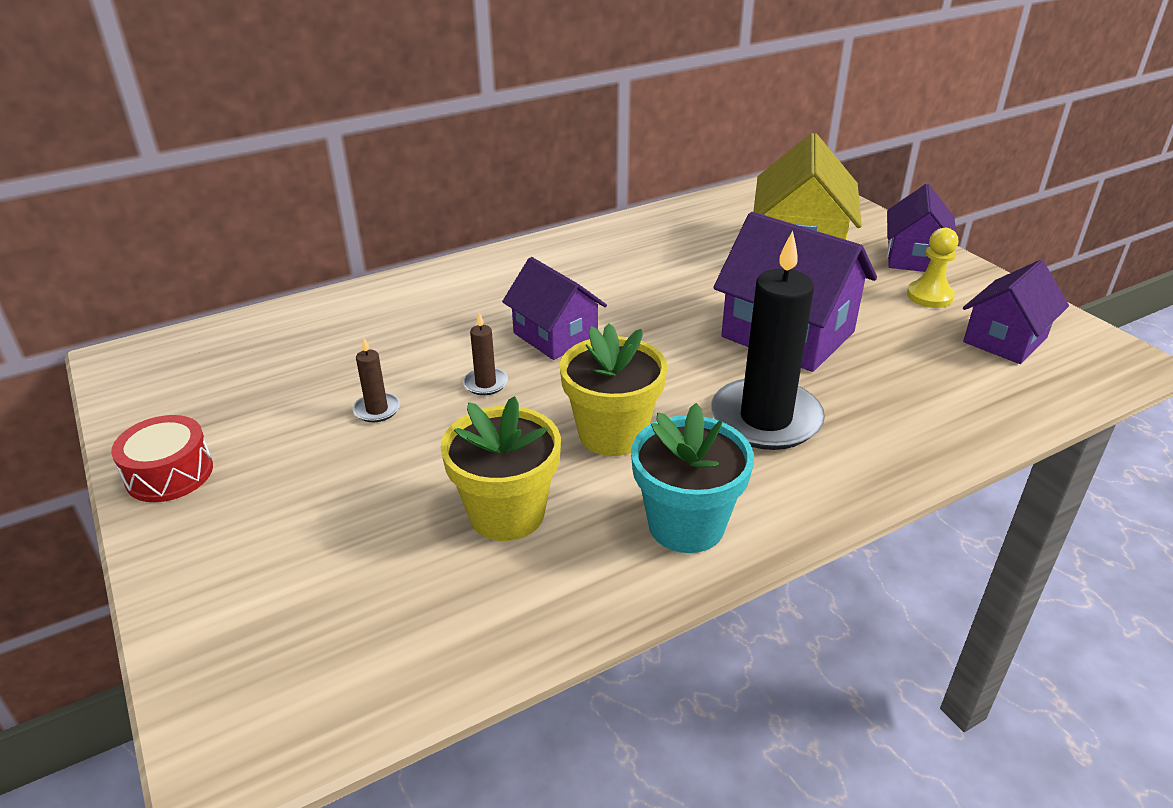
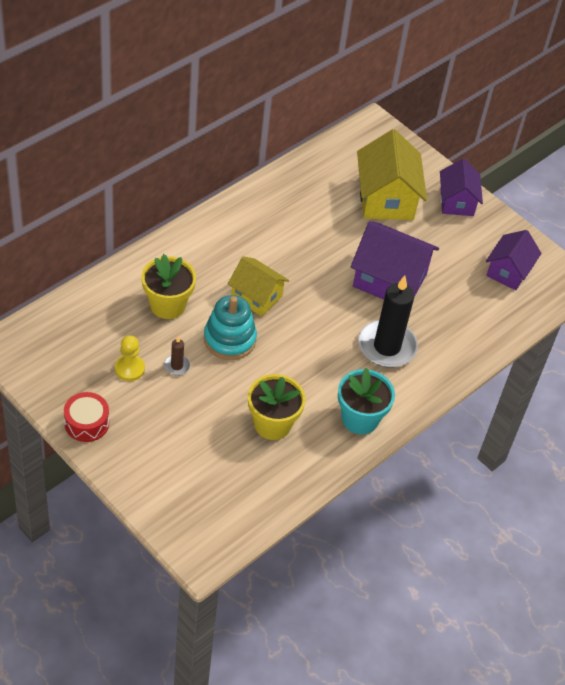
camera: 20 degrees left, 15 degrees up
(485, 383) = (229, 339): brown candle -> turquoise stacking toy
(555, 336) = (256, 296): purple house -> yellow house
(612, 434) = (310, 367): yellow flower pot -> yellow flower pot (167, 305)
(929, 296) = (467, 238): yellow pawn -> yellow pawn (129, 369)

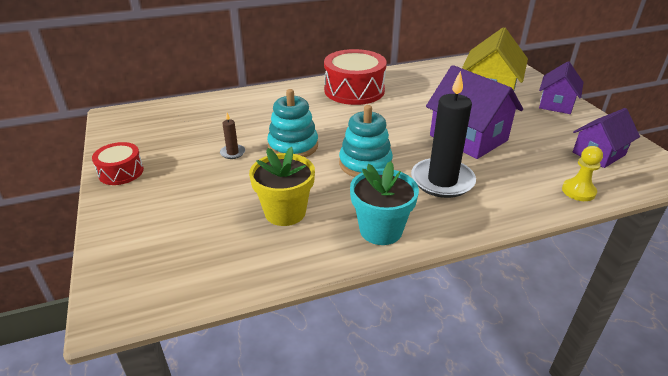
camera: 30 degrees right, 15 degrees down
(129, 369) = (192, 146): yellow pawn -> yellow pawn (578, 191)
(167, 305) = (259, 117): yellow flower pot -> none
(243, 231) = (354, 90): none -> red drum
(256, 296) = (337, 126): yellow house -> none
(310, 344) = (365, 164): none -> turquoise stacking toy

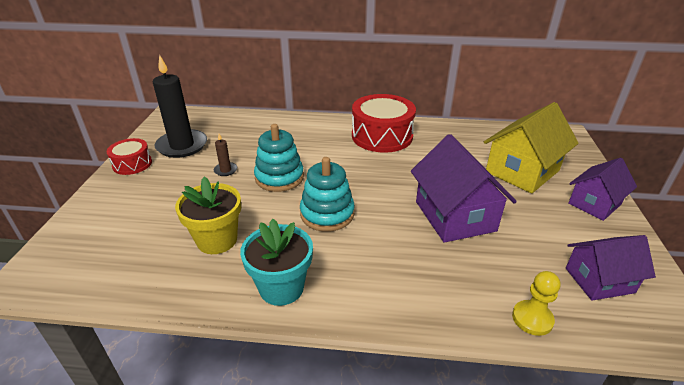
camera: 25 degrees right, 0 degrees up
(442, 181) = (386, 255): black candle -> black candle (182, 146)

